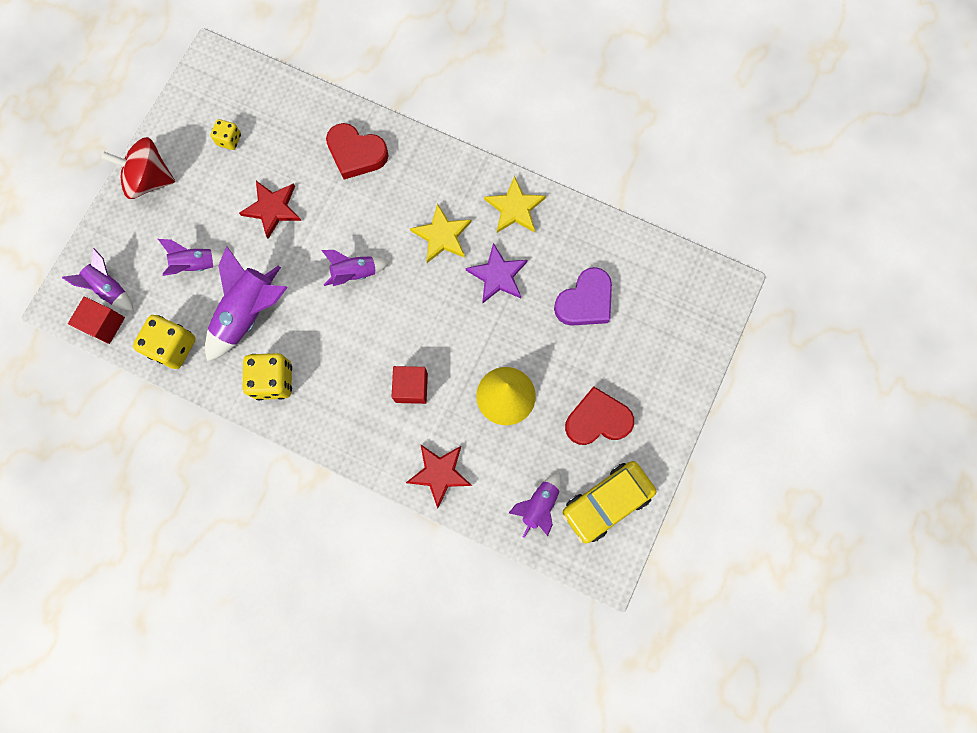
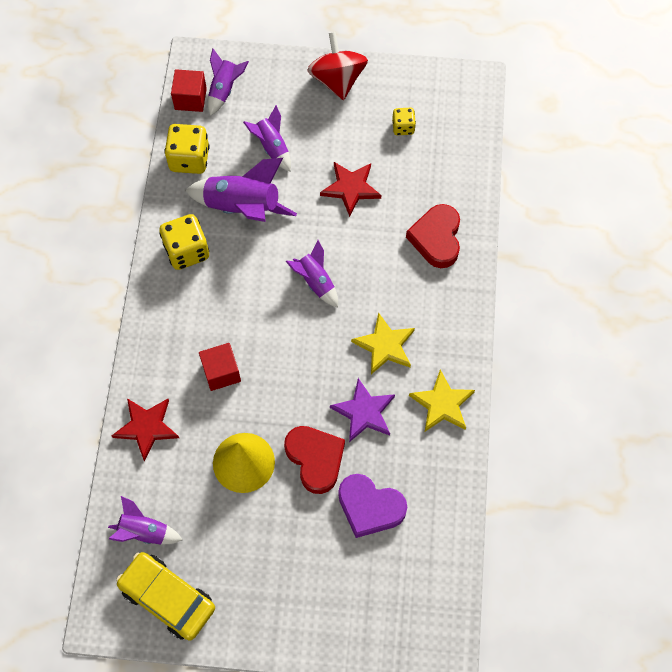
camera: 70 degrees right, 10 degrees down
(597, 420) = (249, 560): red heart -> red heart (315, 459)

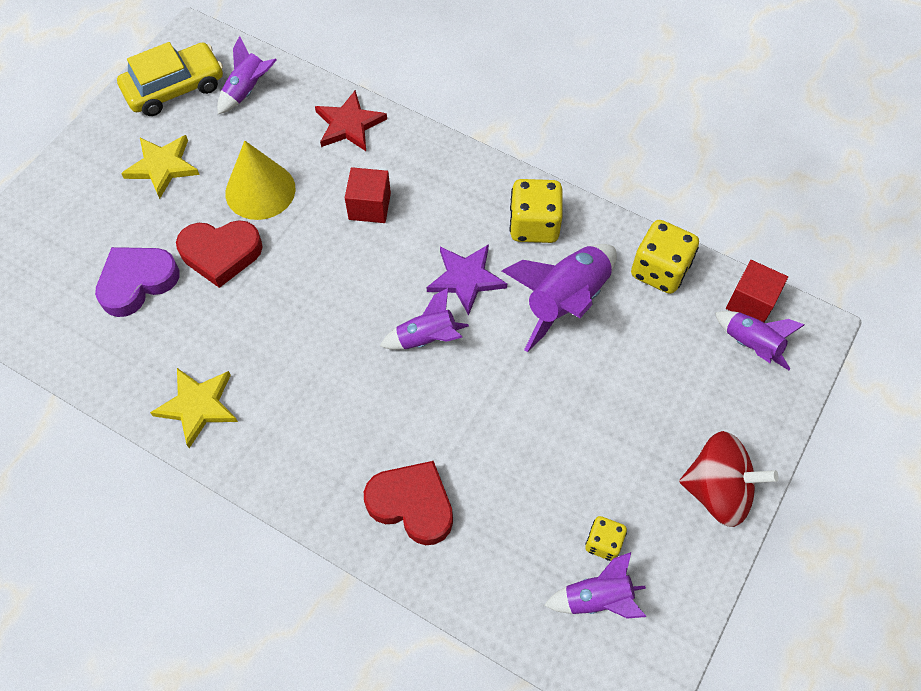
camera: 115 degrees right, 5 degrees down
(272, 147) = (639, 366): purple rocket -> purple rocket (597, 599)
(351, 188) = (536, 433): red star -> none
(364, 412) = (241, 321): purple star -> purple star (466, 279)
(385, 346) = (304, 377): yellow star -> yellow star (162, 167)

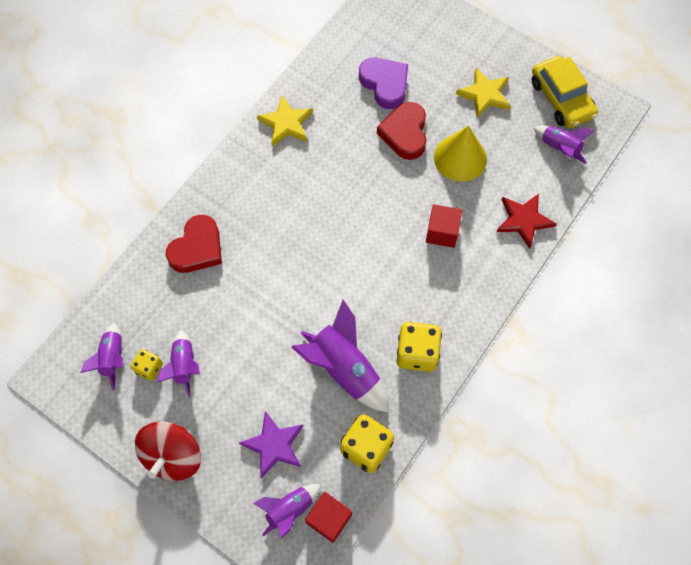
camera: 95 degrees right, 5 degrees up
(427, 338) = (321, 266): purple rocket -> purple rocket (184, 366)
(466, 279) = (370, 297): purple star -> purple star (274, 445)

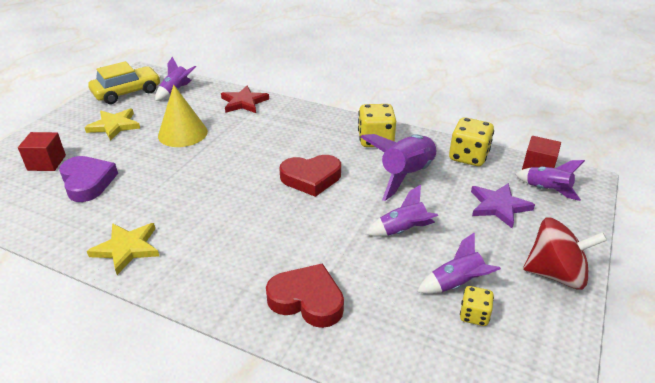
camera: 100 degrees left, 30 degrees down
(112, 358) = (480, 356): purple rocket -> purple rocket (402, 230)
(385, 84) = (87, 182): purple heart -> purple heart turned 105 degrees clockwise
(405, 133) = (152, 164): red heart -> red heart (311, 178)
(442, 232) = (260, 137): red cube -> red cube (47, 163)

